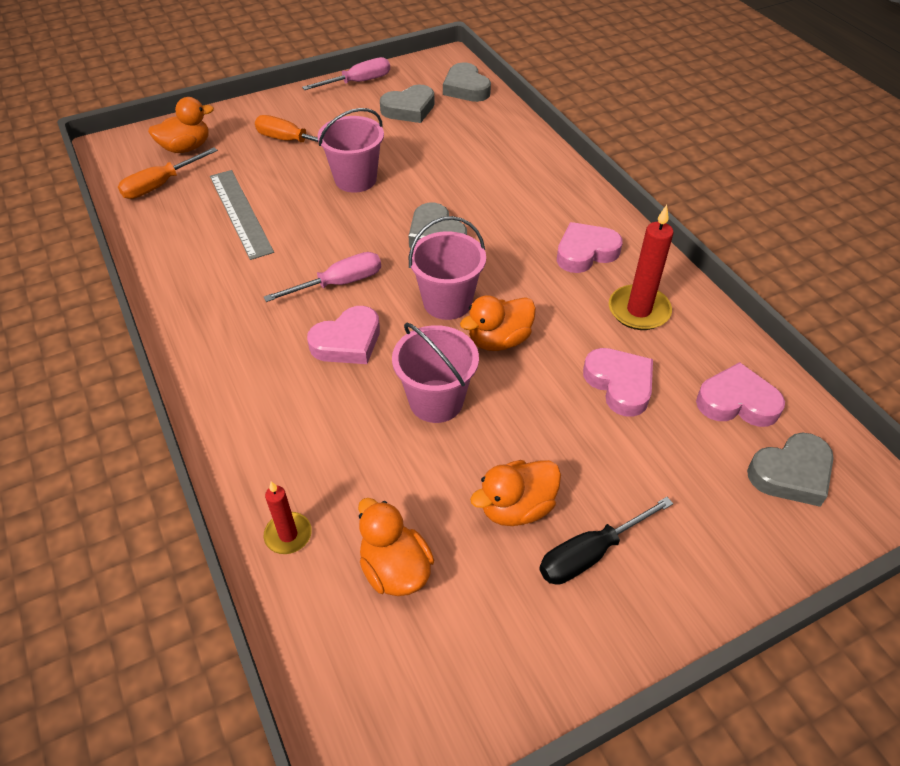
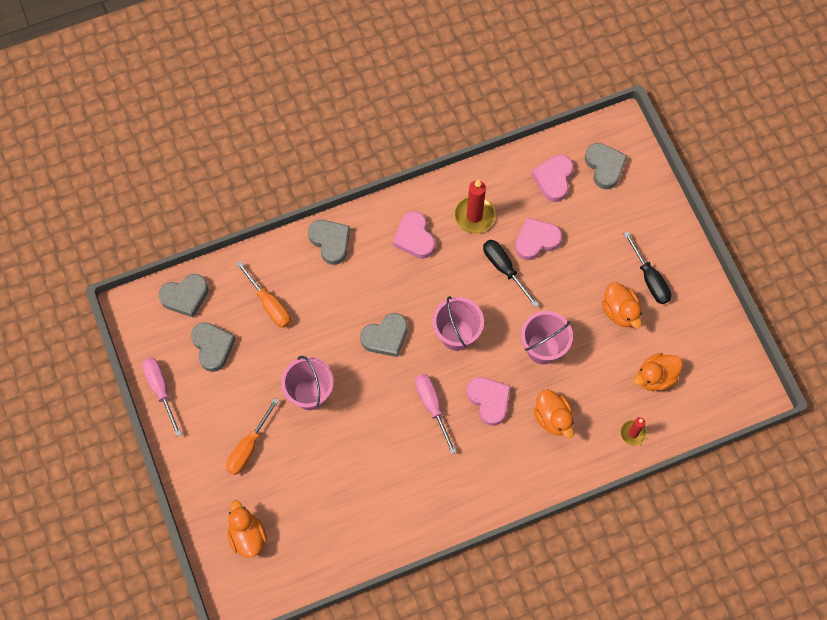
camera: 85 degrees left, 20 degrees up
(160, 185) = (299, 550): orange screwdriver -> orange screwdriver (269, 304)
(240, 213) = (344, 482): grey ruler -> none
(499, 340) = (494, 305): orange duck -> orange duck (553, 418)
(558, 181) = (330, 242): none -> grey heart
(561, 348) = (504, 269): none -> black screwdriver

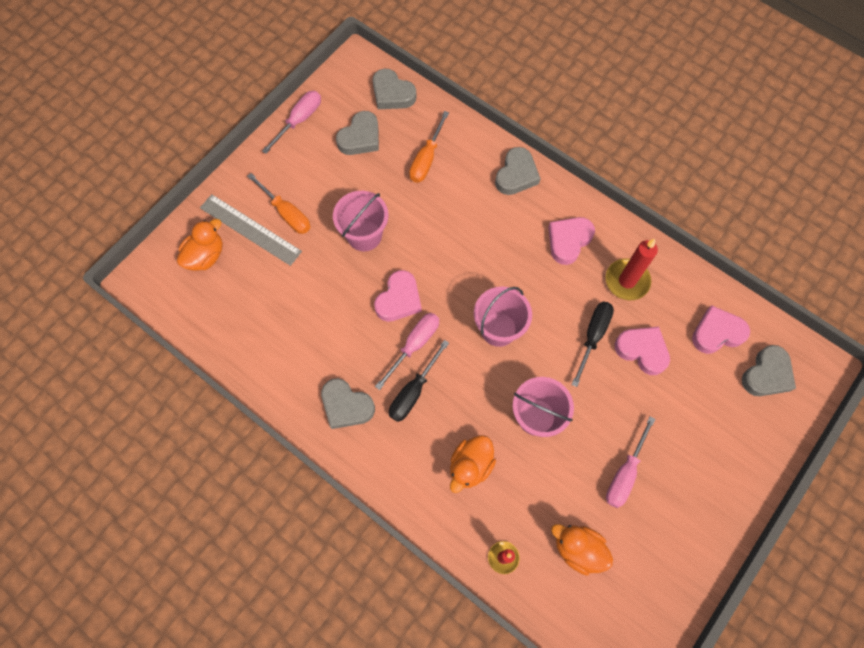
camera: 60 degrees right, 0 degrees up
(245, 485) = (250, 229): none -> grey ruler
(248, 447) = (286, 213): orange screwdriver -> orange screwdriver turned 135 degrees counterclockwise
(385, 337) = (456, 268): grey heart -> grey heart (346, 406)
(489, 400) = (451, 394): pink heart -> pink heart (399, 299)
(620, 311) = (625, 473): orange duck -> pink screwdriver
(649, 279) = (680, 485): black screwdriver -> black screwdriver (413, 392)

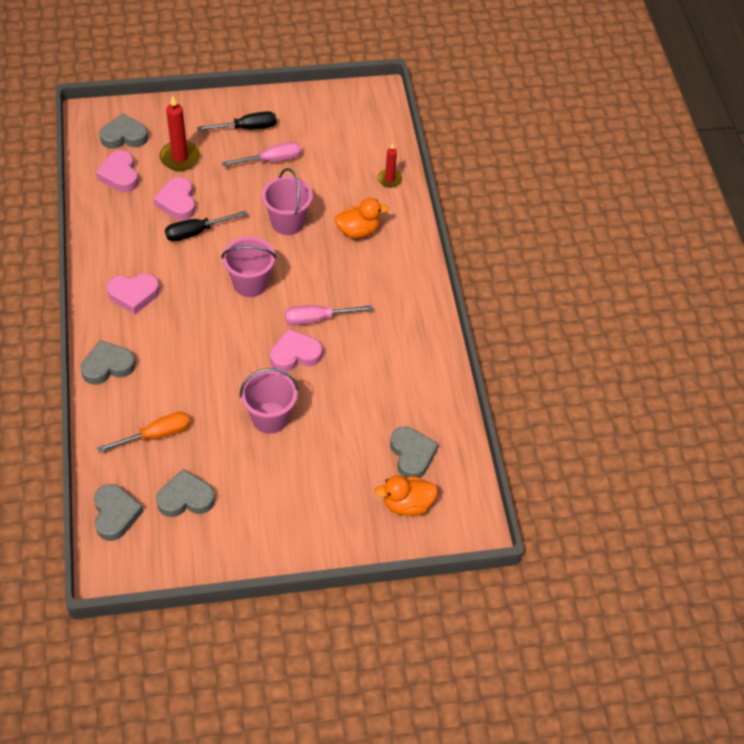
camera: 140 degrees left, 15 degrees down
(250, 229) = (352, 496): grey ruler -> none
(286, 213) = (311, 485): orange screwdriver -> none
(299, 120) = (217, 559): pink screwdriver -> none
(346, 406) = (402, 321): grey heart -> grey heart (412, 455)
(413, 392) = (348, 294): black screwdriver -> black screwdriver (247, 128)
(578, 549) = (342, 152): orange duck -> none
(627, 281) = (131, 242): red candle -> red candle (180, 158)
(717, 333) = (120, 175): pink heart -> pink heart turned 45 degrees clockwise

